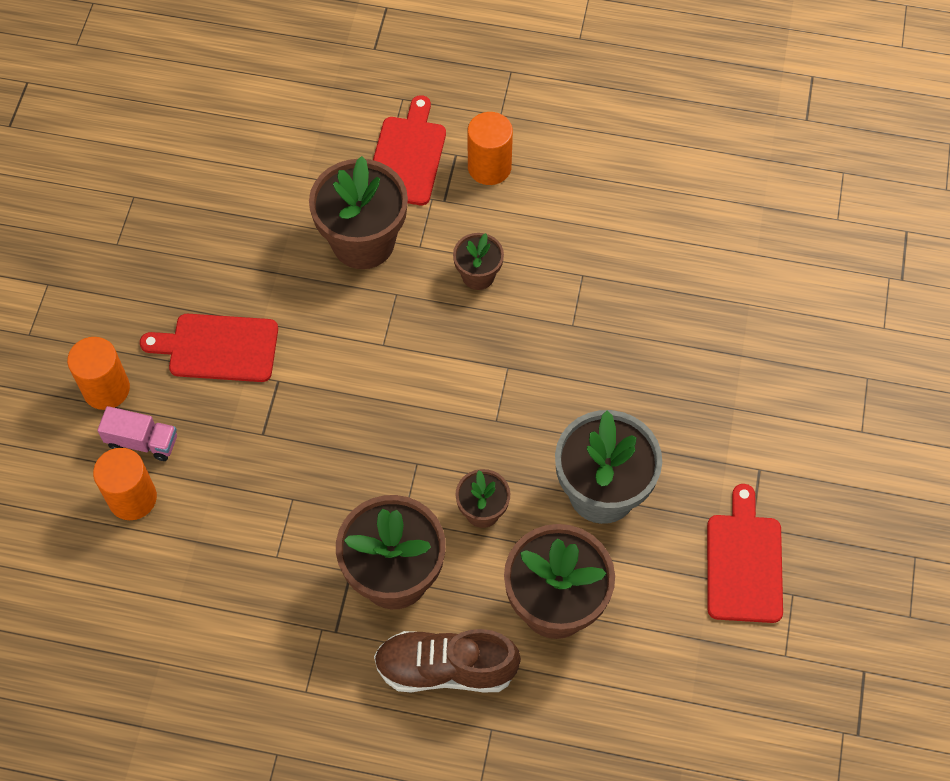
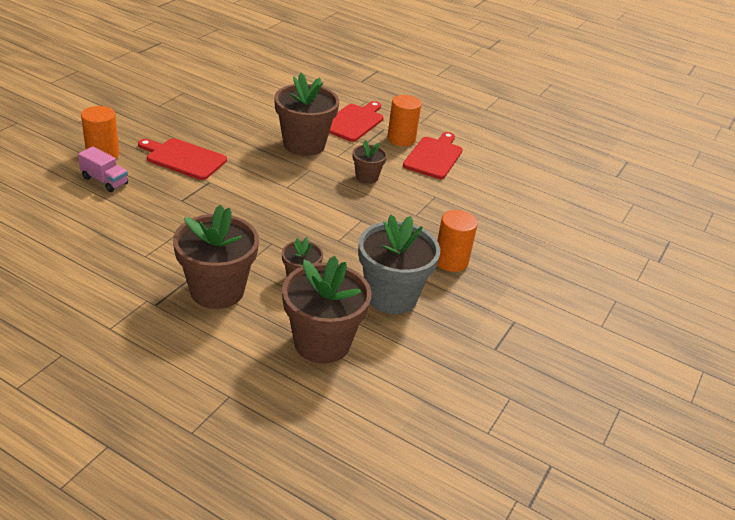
camera: 15 degrees right, 25 degrees down
(132, 498) = (77, 201): orange cylinder -> orange cylinder (451, 261)
(446, 668) = (219, 350): brown shoe -> none
(744, 562) = (479, 367): red cutting board -> red cutting board (434, 156)

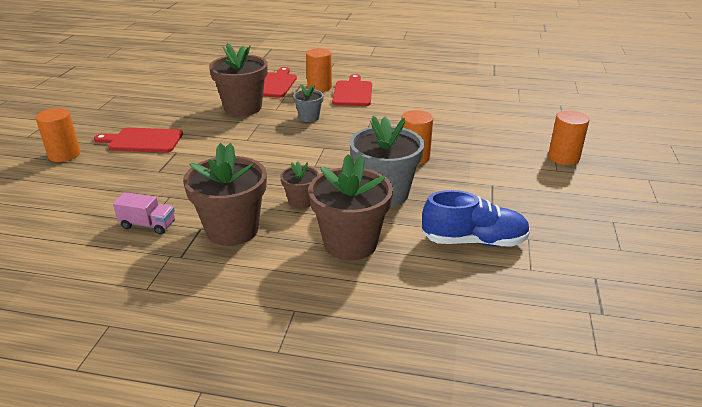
camera: 15 degrees left, 5 degrees down
(105, 181) = (77, 174): pink truck -> pink truck (148, 225)
(366, 177) = (309, 118): brown flower pot -> grey flower pot
(449, 381) = (474, 241): none -> blue shoe
(621, 312) = (563, 157): none -> orange cylinder

